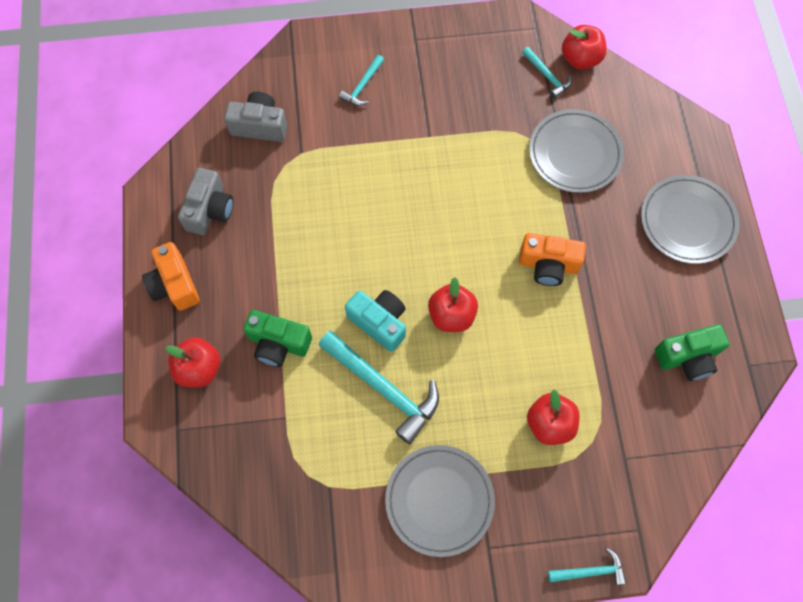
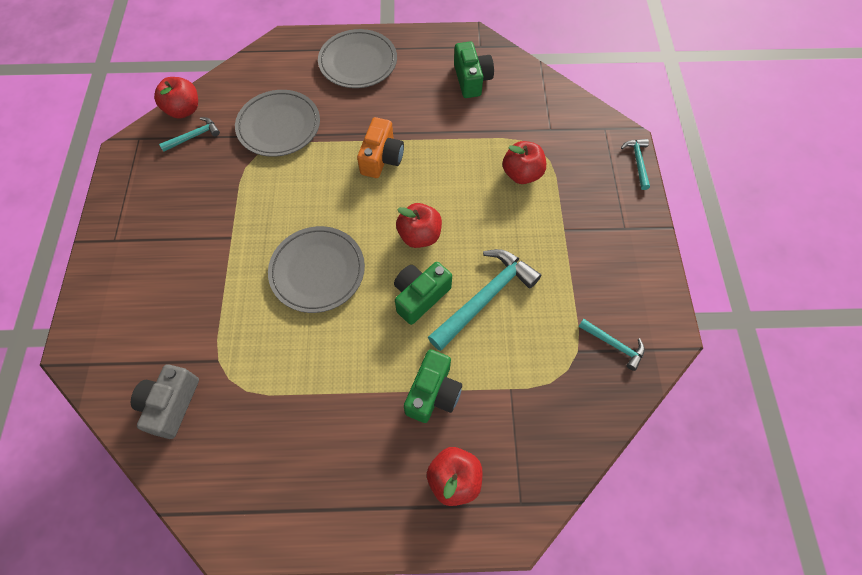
camera: 85 degrees left, 5 degrees down
(174, 284) = (352, 507): orange camera -> none
(210, 210) = (266, 464): grey camera -> none
(363, 86) = (153, 293): turquoise hammer -> turquoise hammer (614, 344)
(379, 322) = (420, 296): turquoise camera -> green camera
(439, 500) = (587, 260): grey plate -> grey plate (317, 271)

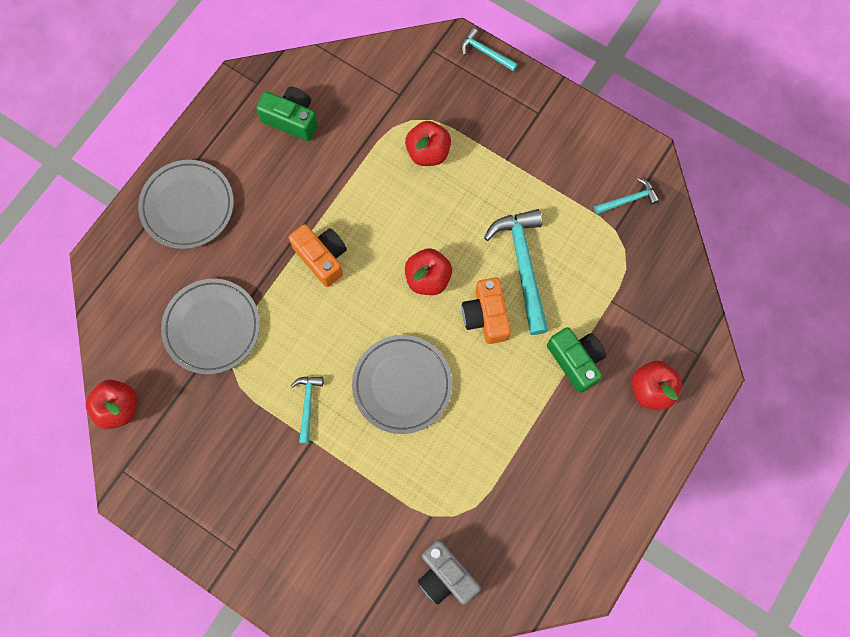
camera: 55 degrees left, 10 degrees up
(194, 136) = (162, 415): turquoise hammer -> turquoise hammer (307, 405)
(420, 296) = (486, 316): green camera -> orange camera

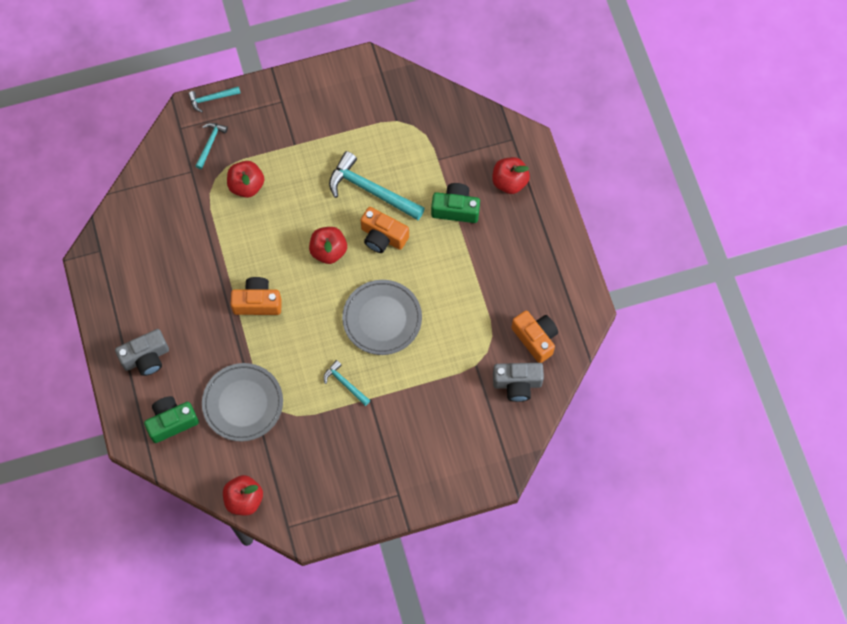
camera: 50 degrees left, 5 degrees down
(187, 206) = (146, 358): grey plate -> grey camera
(292, 119) = (146, 249): green camera -> green camera (172, 422)
(509, 554) = (535, 338): none -> orange camera
(628, 200) = (385, 98): turquoise hammer -> turquoise hammer (210, 143)

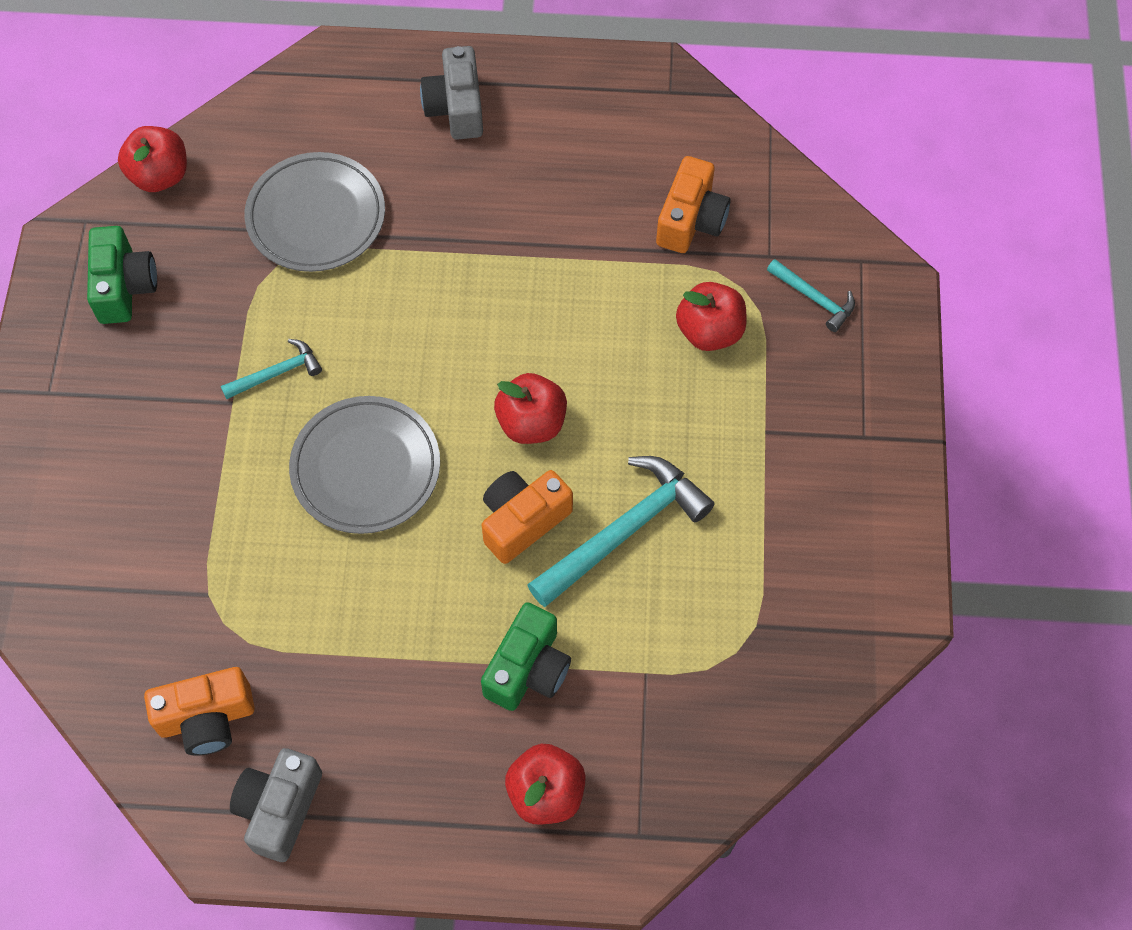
camera: 110 degrees right, 5 degrees down
(172, 422) = (333, 114): green camera -> green camera (124, 286)
(212, 99) = (905, 325): turquoise hammer -> none
(257, 302) = (482, 286): orange camera -> orange camera (691, 220)
(517, 384) = (138, 653): grey camera -> grey camera (279, 808)

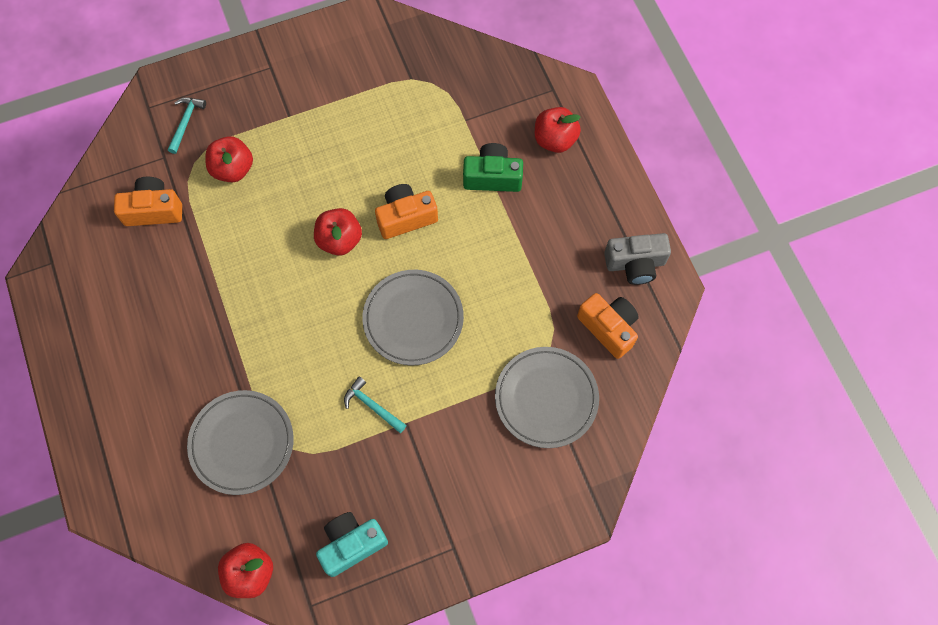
camera: 115 degrees left, 5 degrees up
(124, 286) = (351, 544): green camera -> turquoise camera
(160, 585) = (546, 398): none -> grey plate
(456, 108) = (114, 394): grey camera -> none
(522, 521) = (406, 217): orange camera -> orange camera turned 135 degrees clockwise
(624, 531) = (387, 163): turquoise hammer -> none

